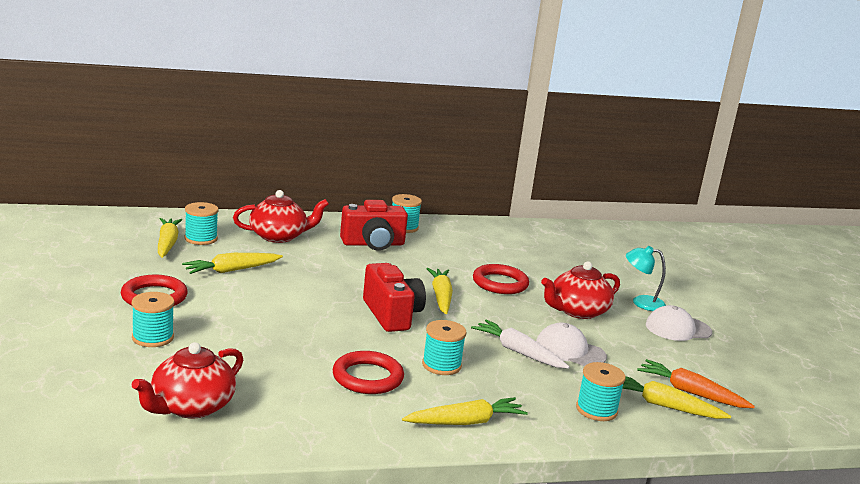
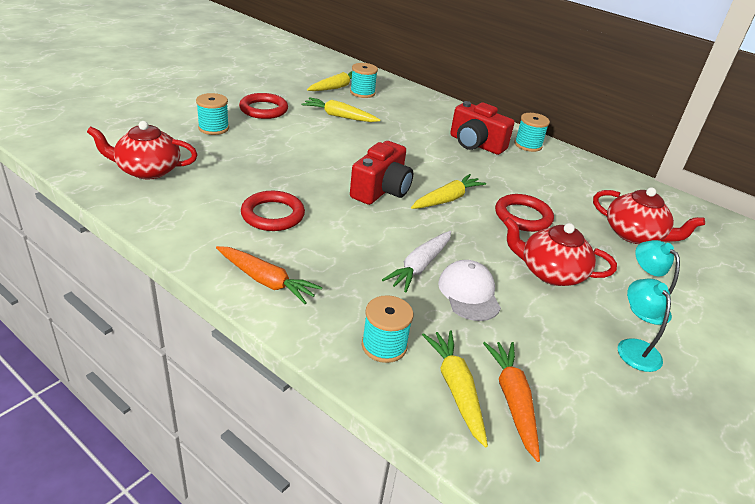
camera: 50 degrees right, 15 degrees up
(279, 236) = (416, 112): red teapot -> red teapot (634, 234)
(441, 365) = (338, 238): turquoise spool -> none
(466, 422) = (266, 281): yellow carrot -> orange carrot
(518, 352) = (420, 266): white carrot -> white carrot turned 150 degrees counterclockwise
(678, 328) = (634, 348): white cap -> turquoise lamp

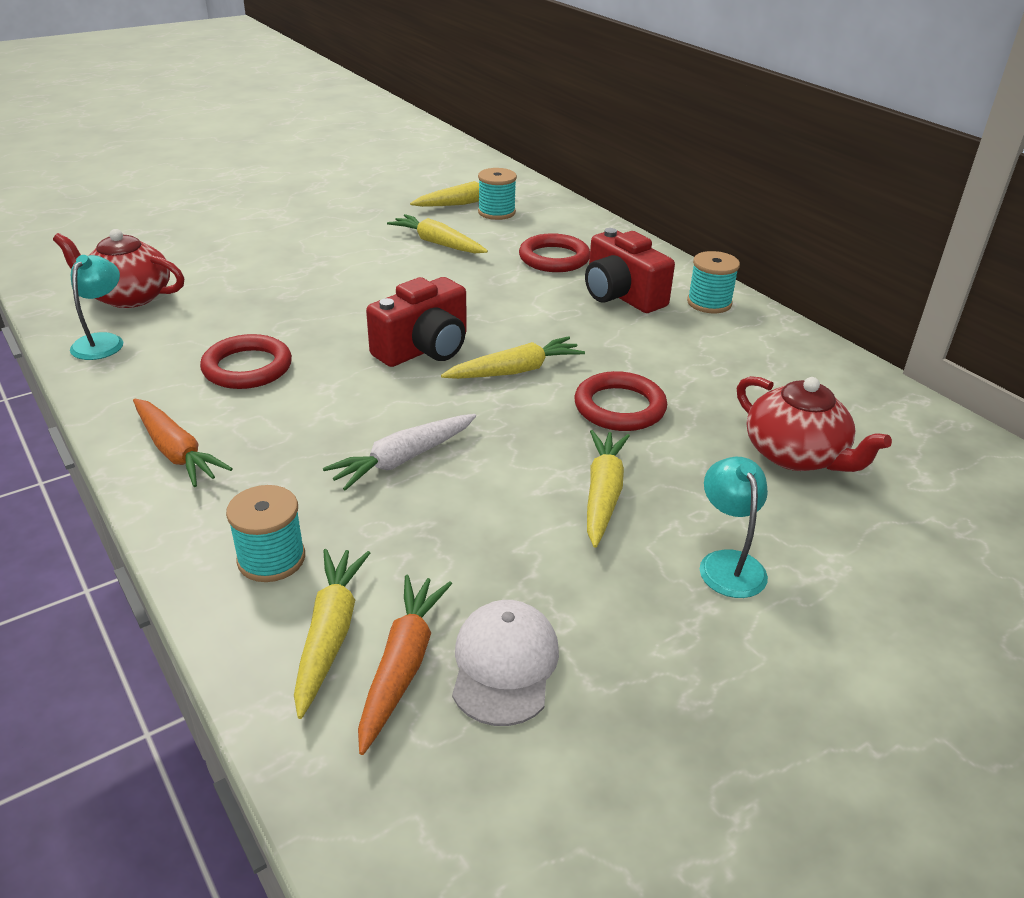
camera: 20 degrees right, 0 degrees up
(213, 128) = (251, 249): turquoise spool -> none
(263, 109) = (336, 228): red ring -> red ring (554, 258)
(469, 293) = (449, 506): white cap -> white cap (504, 665)
(550, 272) = (603, 494): red teapot -> yellow carrot
(634, 348) = (661, 625): turquoise lamp -> turquoise lamp (103, 341)

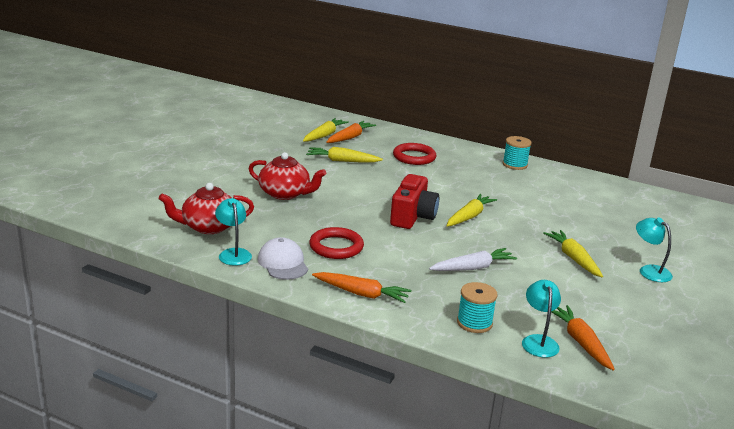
camera: 30 degrees left, 10 degrees down
(330, 634) = (538, 341): yellow carrot -> turquoise lamp
(403, 459) = (473, 268): white carrot -> white carrot turned 135 degrees counterclockwise
(496, 212) = (350, 137): turquoise spool -> orange carrot
(504, 665) = (616, 330): white cap -> white cap (283, 263)
(619, 407) = (535, 221): red ring -> none
(621, 296) = (471, 169): red camera -> none
(796, 455) = (626, 223): red teapot -> red teapot (285, 194)

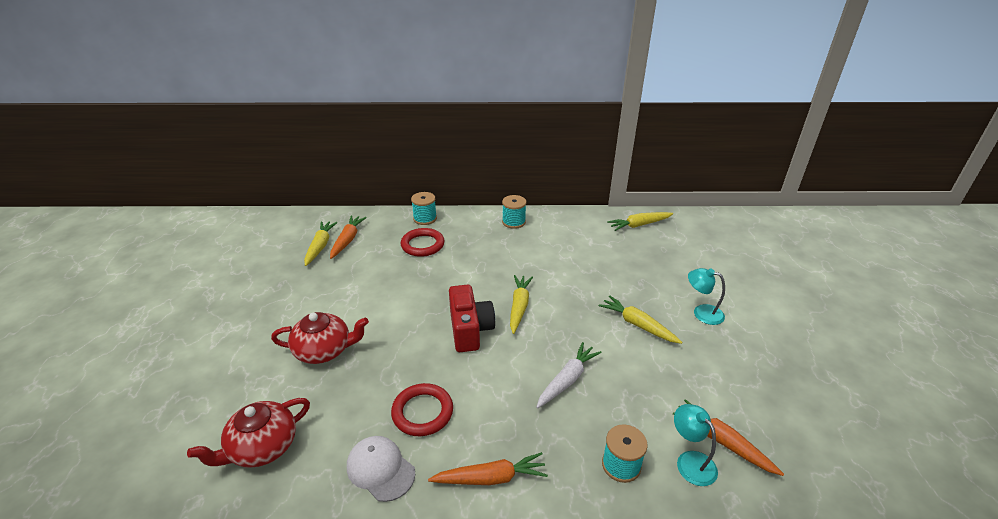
camera: 25 degrees left, 10 degrees up
(233, 253) = (315, 481): turquoise lamp -> none
(342, 161) = (357, 276): yellow carrot -> yellow carrot (639, 225)
(430, 141) = (425, 218): none -> turquoise spool

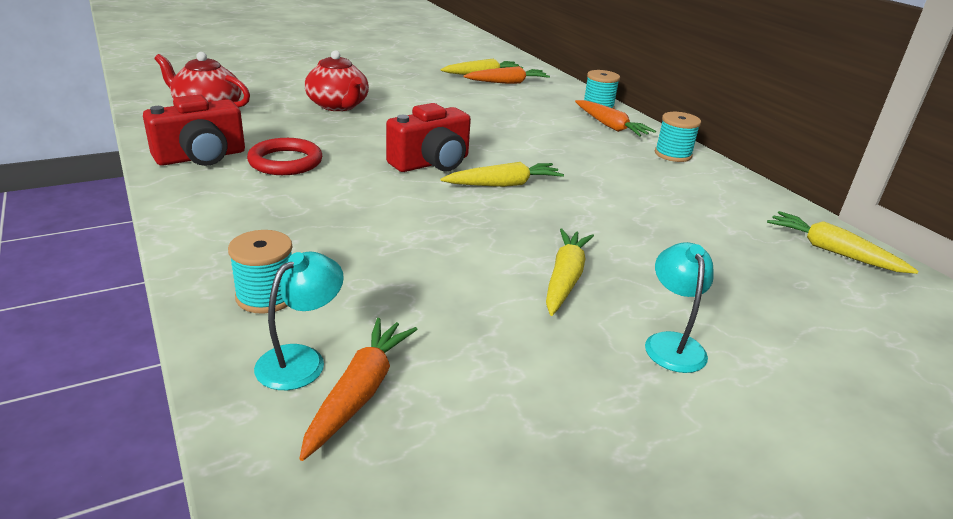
camera: 60 degrees right, 5 degrees down
(380, 469) = (201, 157): white cap -> red camera
(422, 245) = (548, 115): red ring -> none
(491, 478) = (211, 212): orange carrot -> orange carrot (610, 126)
(567, 380) = (397, 236): white carrot -> none

